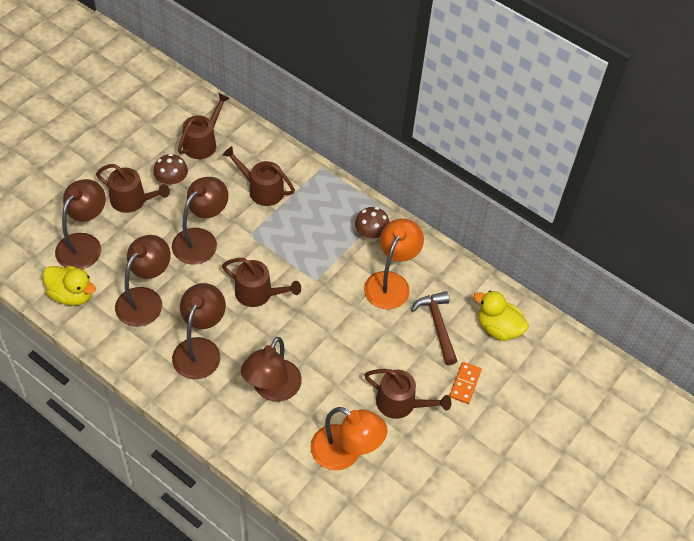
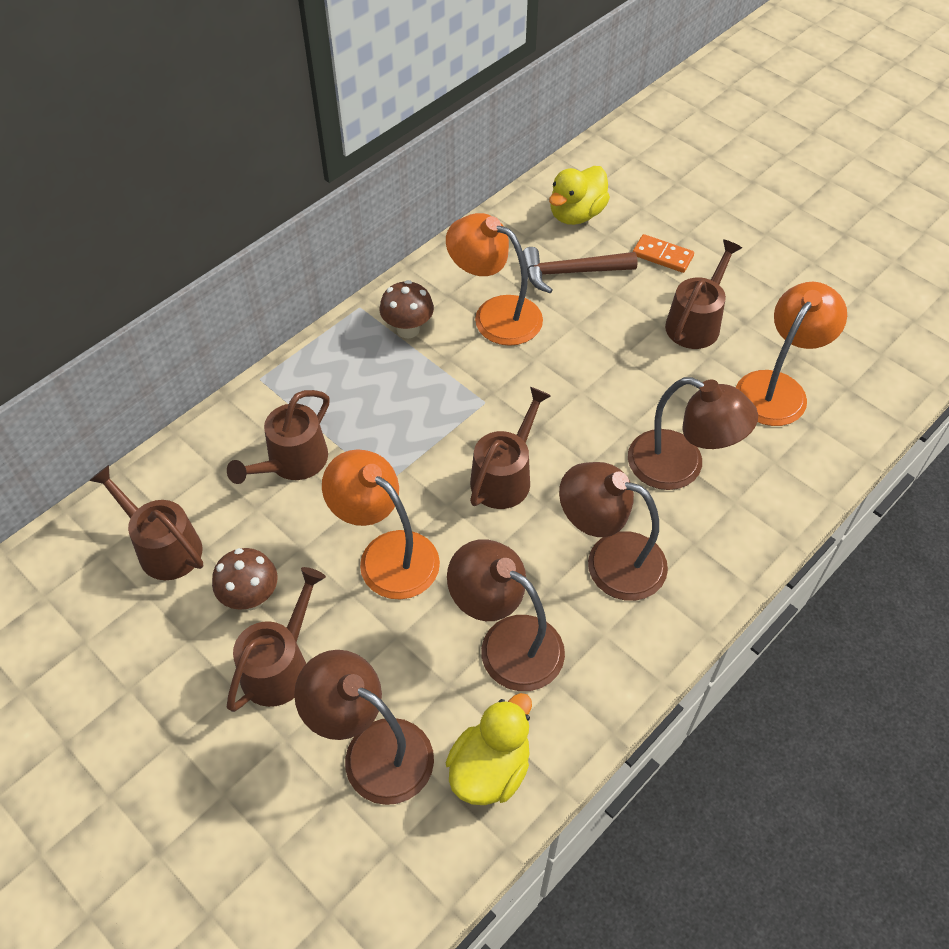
camera: 80 degrees left, 0 degrees up
(201, 239) = (387, 554): brown lamp -> orange lamp

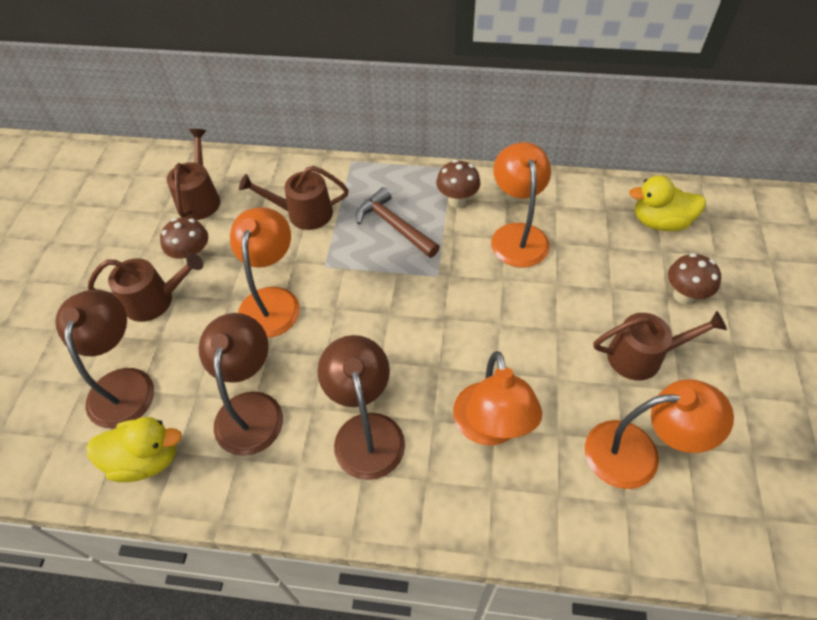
camera: 55 degrees right, 0 degrees up
(505, 476) = (385, 324): brown watering can -> none
(571, 272) = (602, 252): brown hammer -> brown hammer (394, 226)
(662, 255) = (683, 295): orange domino -> brown mushroom
(680, 467) = (490, 428): brown lamp -> orange lamp

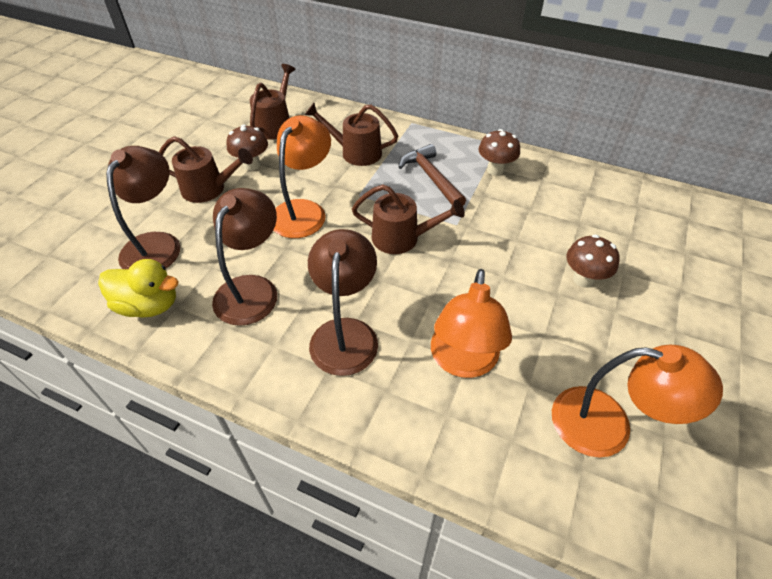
camera: 15 degrees right, 5 degrees down
(517, 235) = (543, 208): orange lamp -> none
(642, 356) = (638, 338): brown watering can -> brown watering can (401, 238)
(659, 222) = (690, 227): yellow duck -> none
(683, 295) = (698, 295): brown mushroom -> brown mushroom (583, 279)

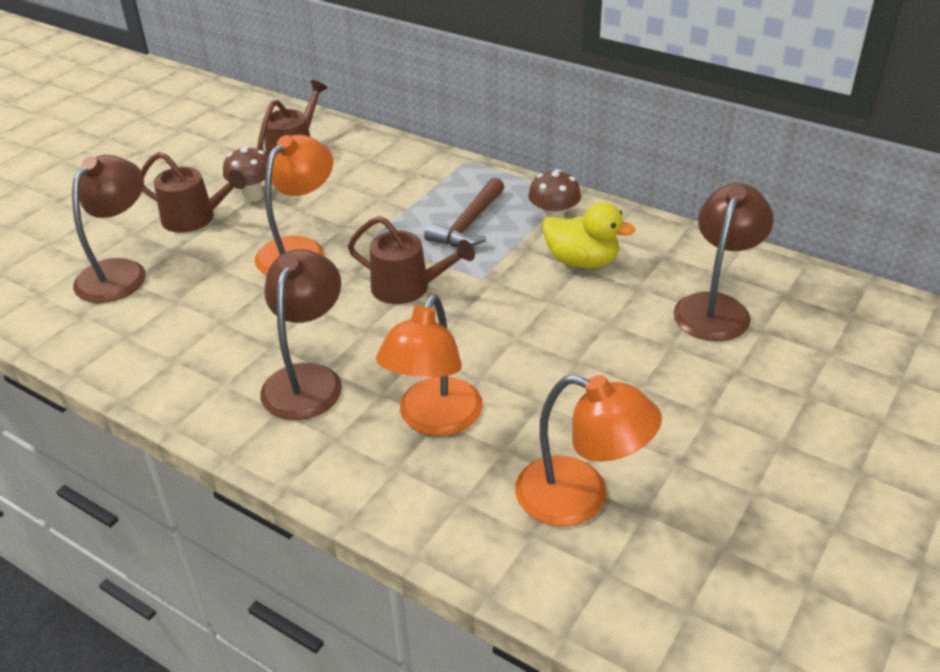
camera: 10 degrees right, 10 degrees down
(149, 305) = (96, 333): yellow duck -> yellow duck (582, 261)
(252, 289) = (215, 326): brown lamp -> brown lamp (716, 307)
(356, 152) = (384, 190): brown watering can -> none
(431, 177) = (468, 224): brown hammer -> brown hammer turned 135 degrees counterclockwise
(583, 279) = (616, 349): brown mushroom -> none

